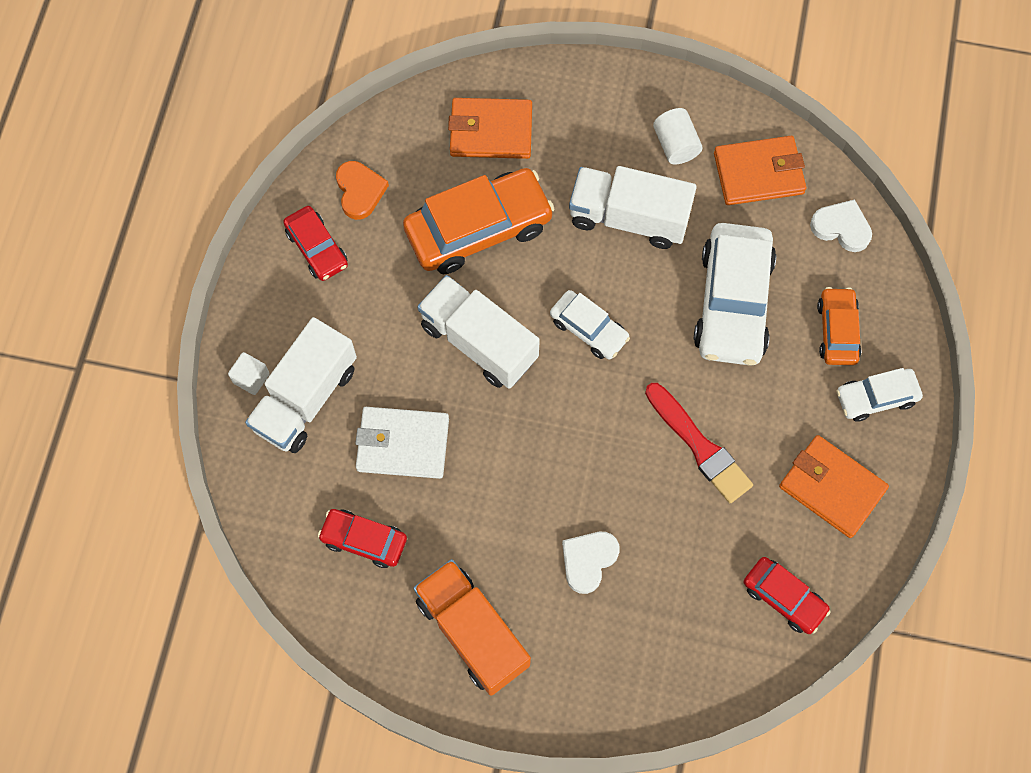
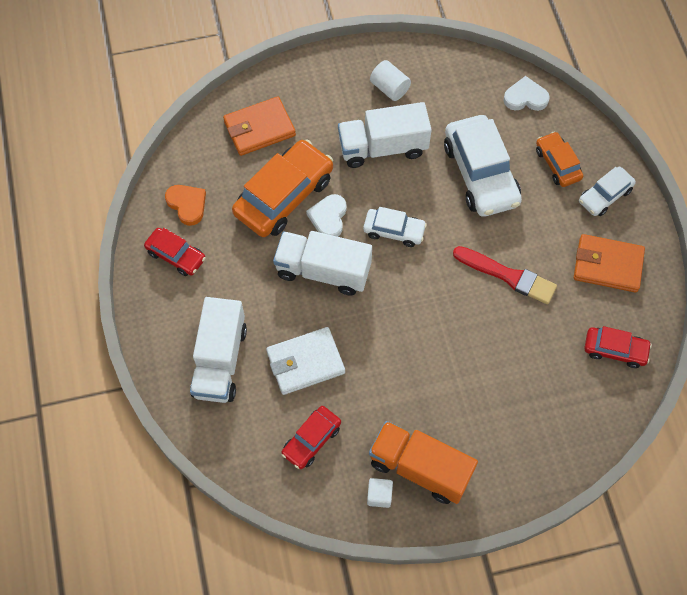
camera: 25 degrees left, 5 degrees down
(251, 378) = (173, 364): white cube -> white cube (379, 495)
(364, 540) = (311, 440): red car -> red car turned 45 degrees counterclockwise
(588, 560) = (473, 384): white heart -> white heart (328, 217)
(758, 173) = (454, 85): orange wallet -> none

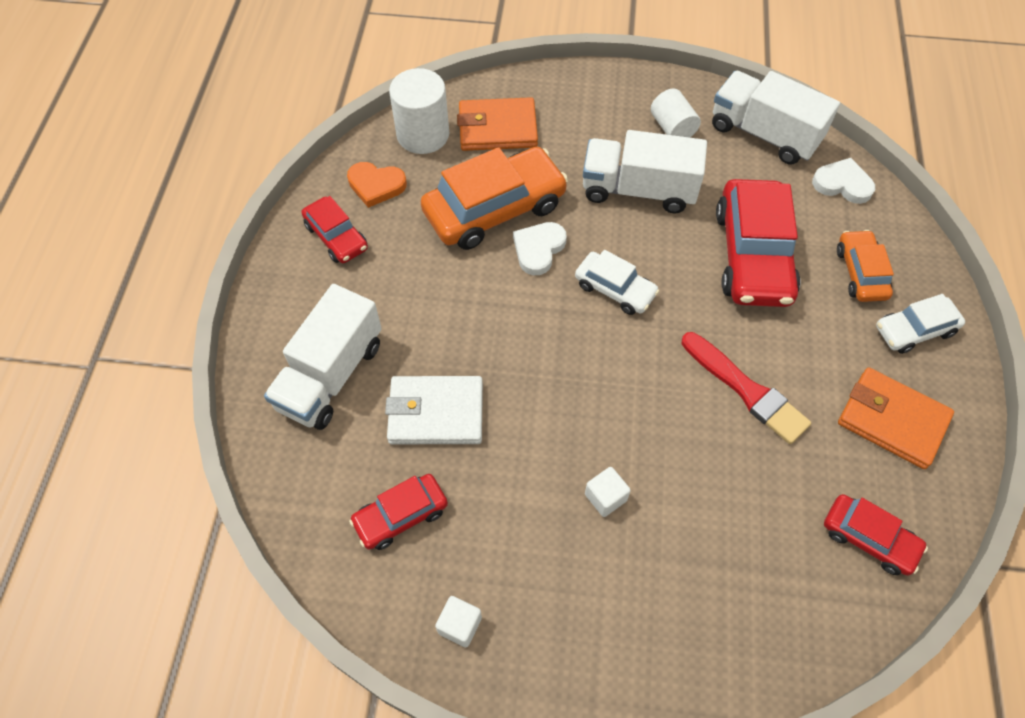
camera: 20 degrees right, 5 degrees down
(187, 205) = (376, 185): orange heart -> orange heart turned 120 degrees clockwise
(204, 151) = (423, 135): none -> white cylinder
(323, 271) = (506, 309): white truck -> white truck (764, 134)
(420, 468) = (531, 607): orange truck -> none
(441, 381) = (605, 497): none -> white cube
(480, 174) = (753, 255): white car -> red car

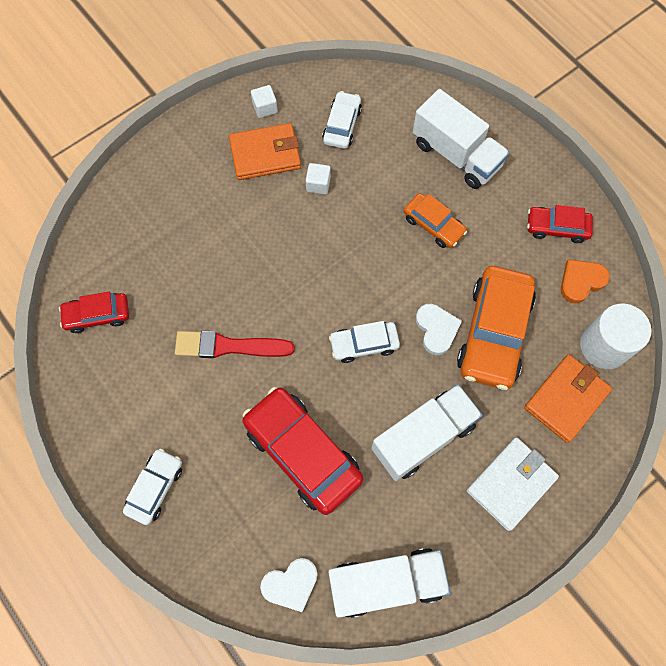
camera: 135 degrees right, 10 degrees up
(331, 375) = (456, 154): white truck -> white truck turned 150 degrees clockwise
(401, 516) = (342, 125): red car -> white car
(436, 413) = (381, 184): white wallet -> white wallet (511, 484)
(605, 497) = (252, 218): white cube -> white cube (318, 184)
(672, 128) = (455, 521): white cylinder -> none
(860, 272) = (221, 506): orange car -> orange car (433, 225)
(892, 420) = (129, 403): orange wallet -> orange wallet (265, 154)

